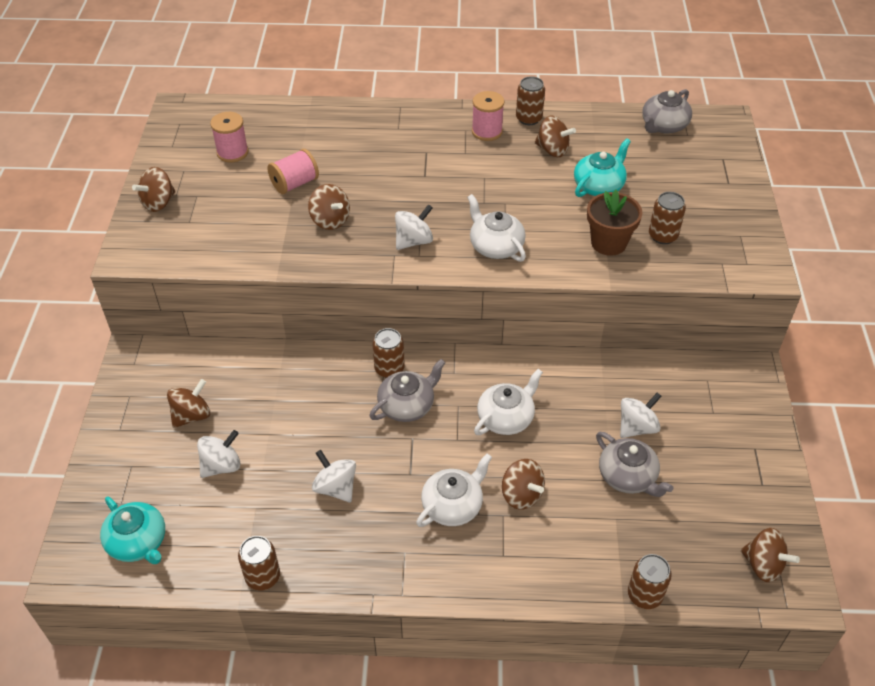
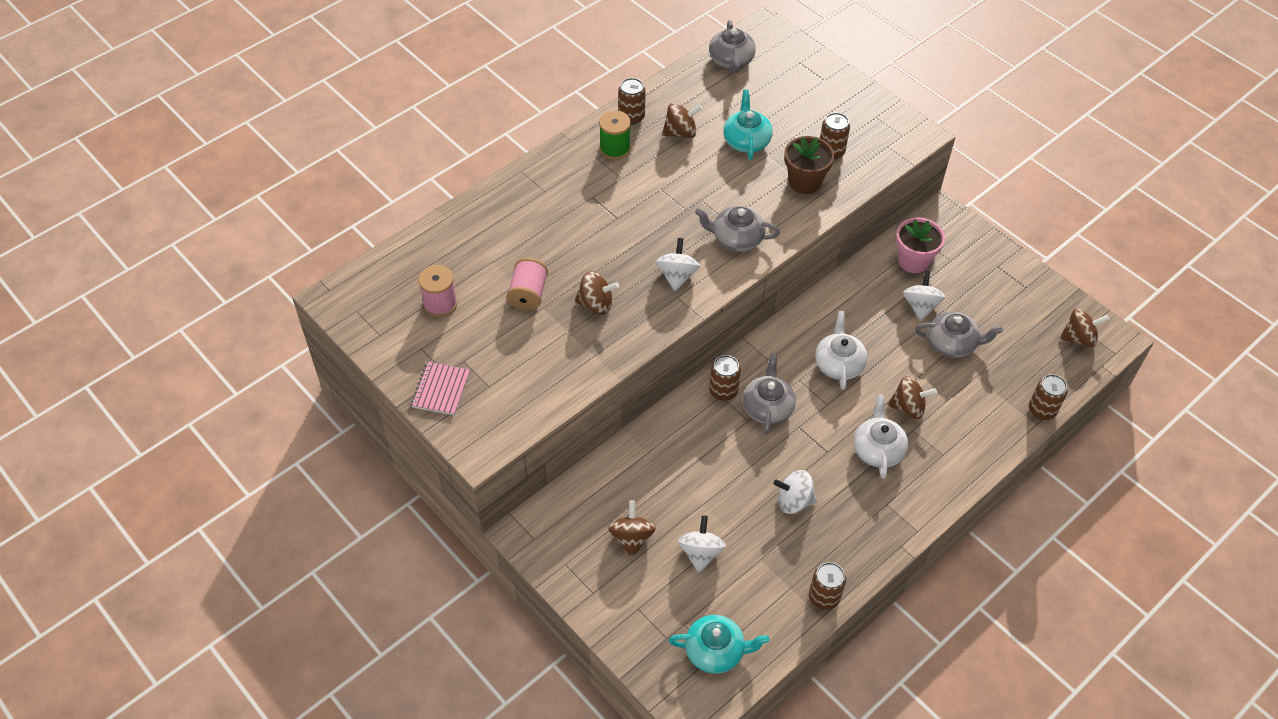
camera: 45 degrees left, 5 degrees up
(158, 203) = (441, 389): brown spinning top -> pink notebook
(487, 131) = (615, 149): pink spool -> green spool
(495, 246) = (736, 238): white teapot -> grey teapot
(676, 389) = (913, 261): none -> pink flower pot

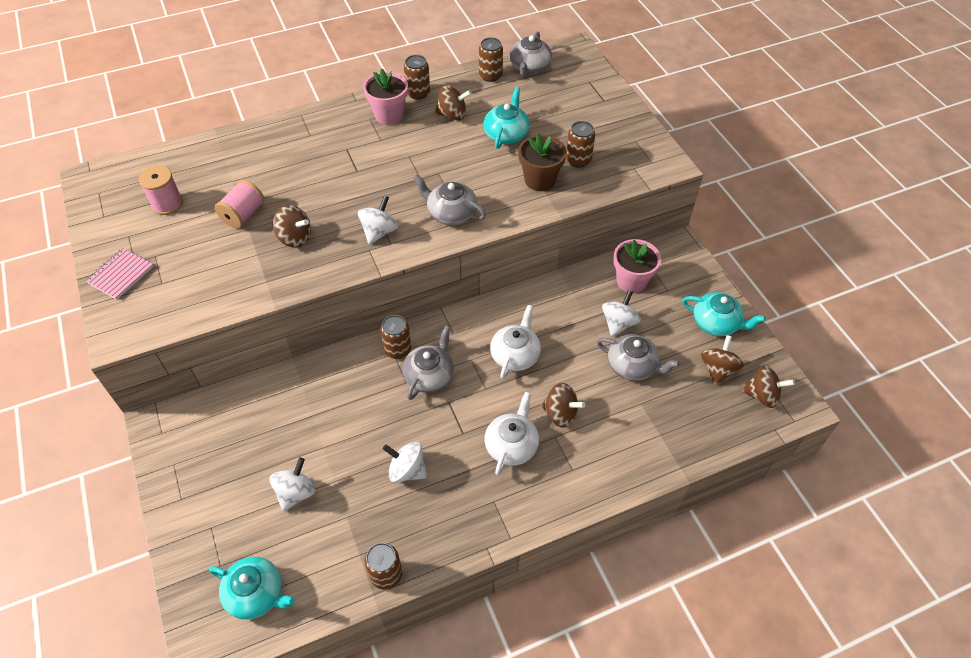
camera: 20 degrees right, 0 degrees up
(615, 149) = (389, 115): green spool -> pink flower pot
(631, 538) = (243, 459): brown spinning top -> brown spinning top (718, 369)
(1010, 281) = (716, 323): none -> turquoise teapot
(1042, 410) = (693, 455): brown can -> brown can (490, 76)

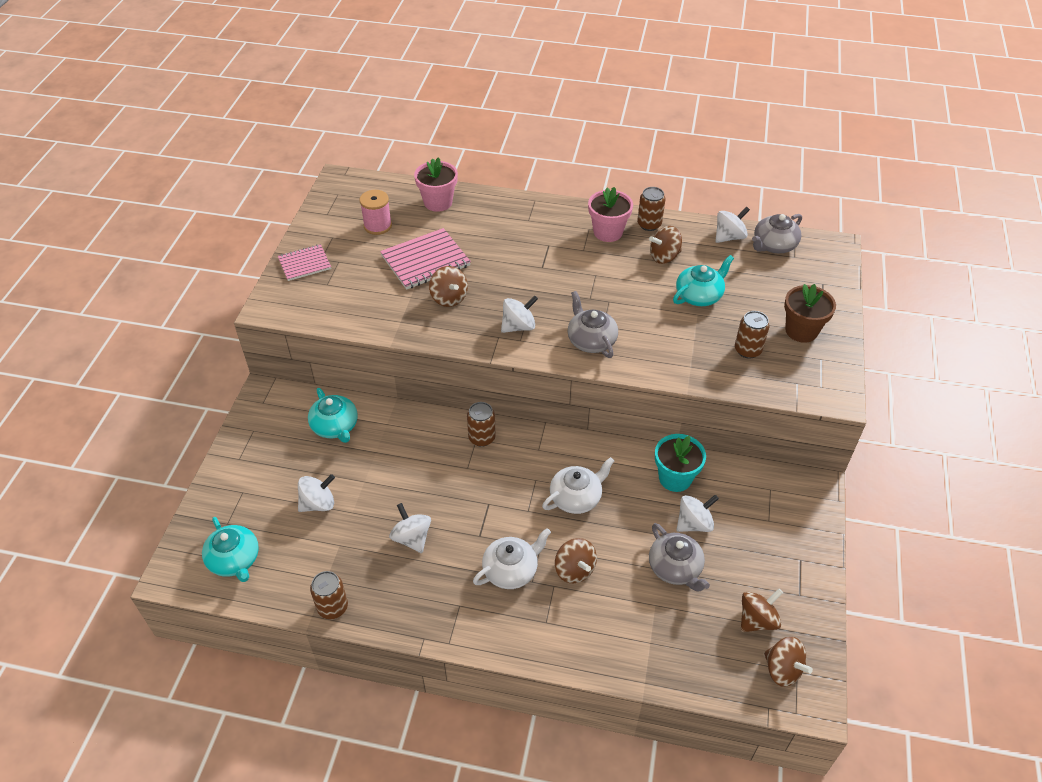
camera: 35 degrees right, 5 degrees down
(243, 215) = (425, 261): pink spool -> pink notebook
(429, 375) = (490, 473): grey teapot -> none
(452, 115) = (664, 256): brown spinning top -> brown spinning top turned 120 degrees clockwise
(490, 76) = (729, 237): brown can -> white spinning top
(540, 180) = (695, 350): brown flower pot -> brown flower pot (801, 331)
(577, 296) = (675, 478): none -> turquoise flower pot
(631, 281) = (739, 493): pink flower pot -> pink flower pot (438, 202)
(716, 323) = (793, 577): turquoise teapot -> turquoise teapot (335, 426)

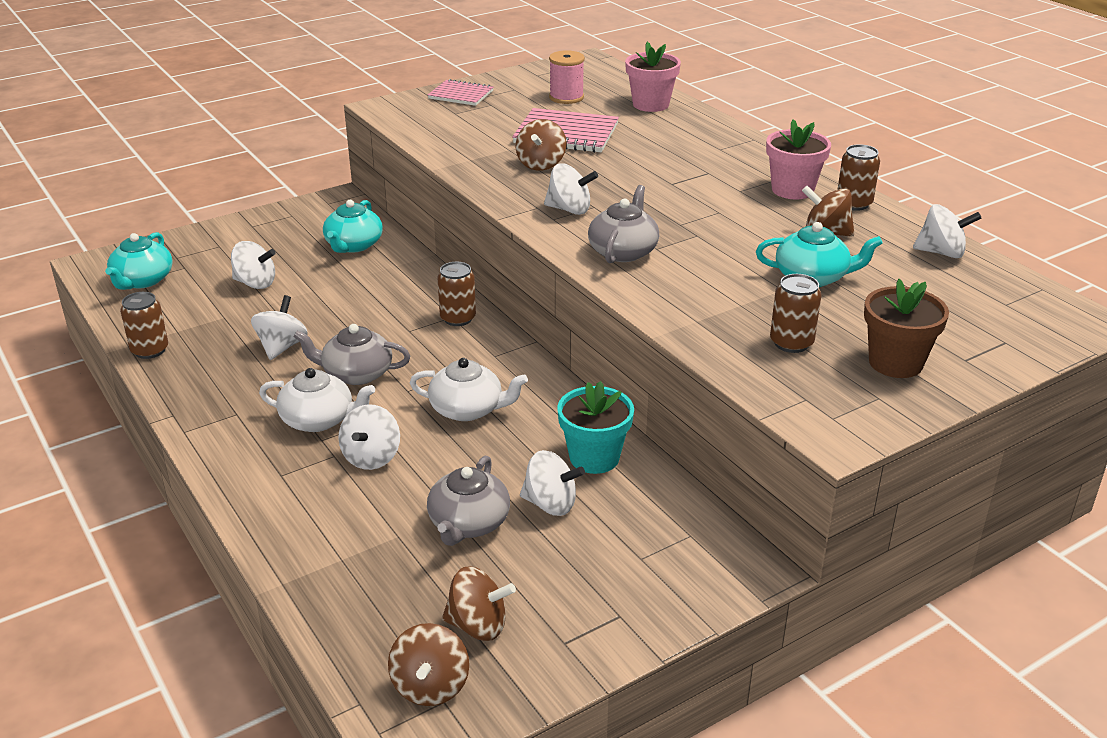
camera: 45 degrees right, 15 degrees down
(574, 570) = (371, 457): brown spinning top -> white spinning top
(773, 245) = (993, 283): grey teapot -> grey teapot (356, 374)

